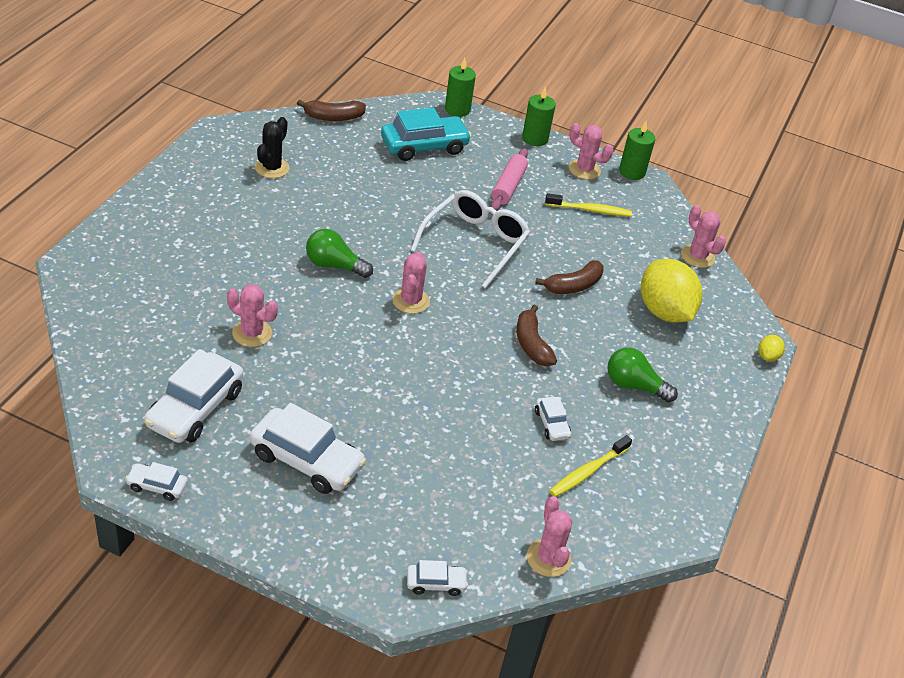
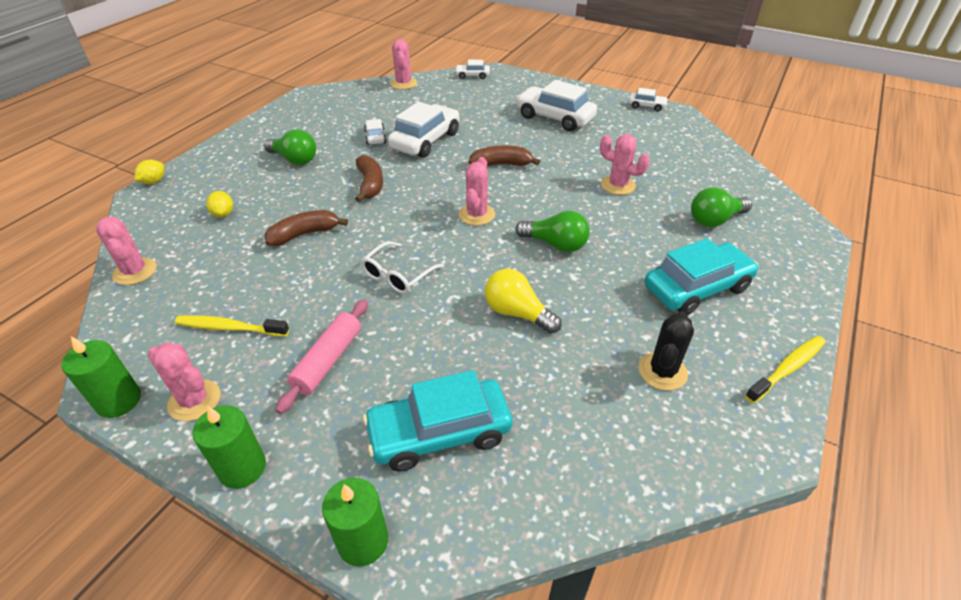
camera: 170 degrees left, 0 degrees up
(164, 284) = (714, 220): none -> green light bulb
(195, 408) = (641, 140): white car -> white car (425, 140)
(218, 221) = (696, 288): none -> turquoise car
(333, 117) = (595, 494): brown banana -> brown banana (501, 164)
(373, 209) = (517, 313): none -> yellow light bulb
(475, 243) = (398, 275): white glasses -> white glasses, size x0.60
(588, 471) = (360, 115): yellow toothbrush -> yellow toothbrush (787, 368)
(664, 311) = (223, 214): yellow lemon -> yellow lemon, size x0.43

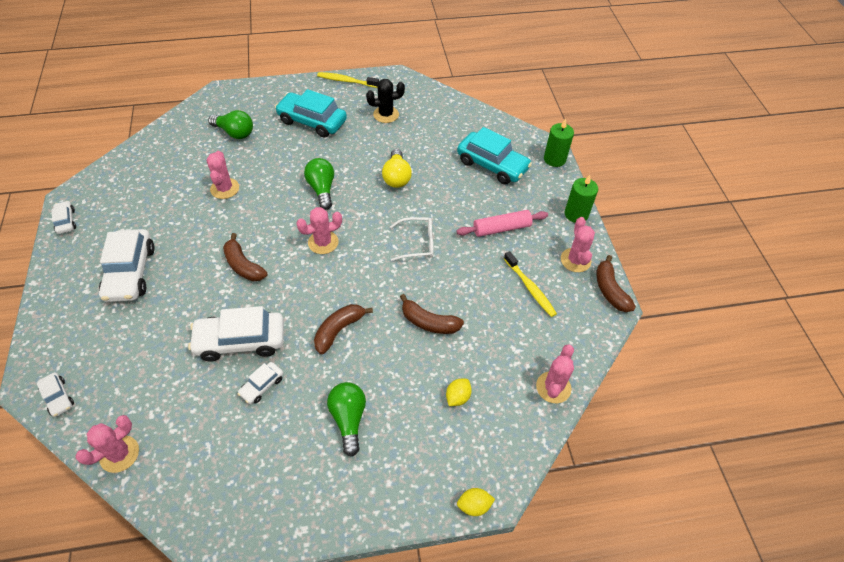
camera: 130 degrees left, 10 degrees up
(119, 401) = (610, 290): green candle -> brown banana

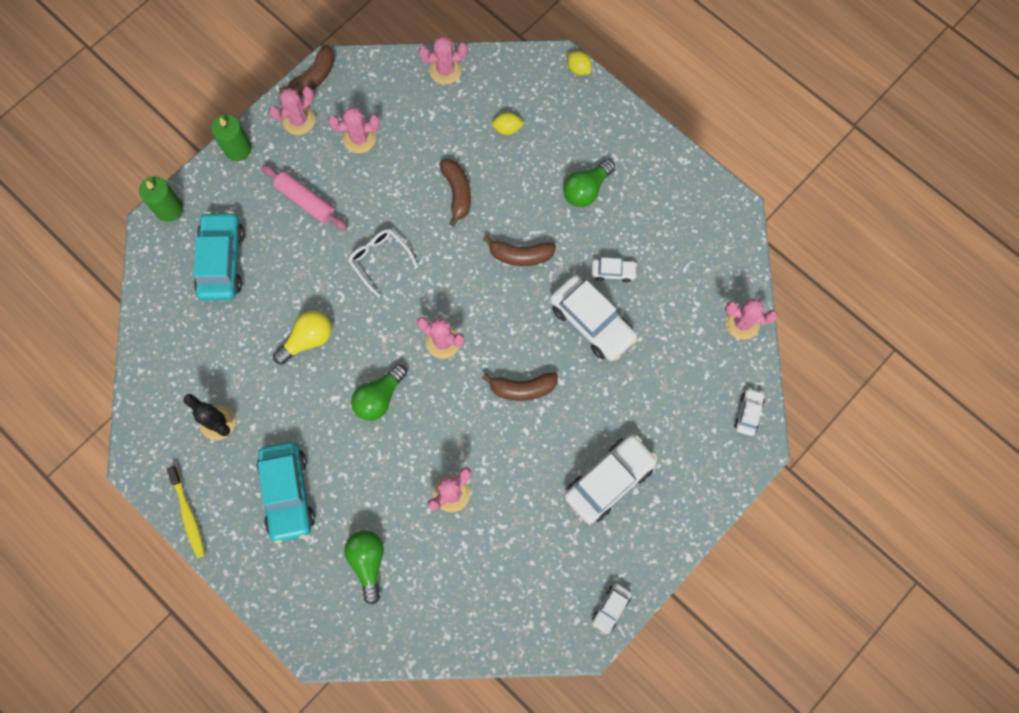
camera: 125 degrees left, 20 degrees up
(243, 265) = (522, 388): brown banana -> brown banana turned 75 degrees clockwise
(530, 288) = (359, 138): yellow toothbrush -> pink cactus

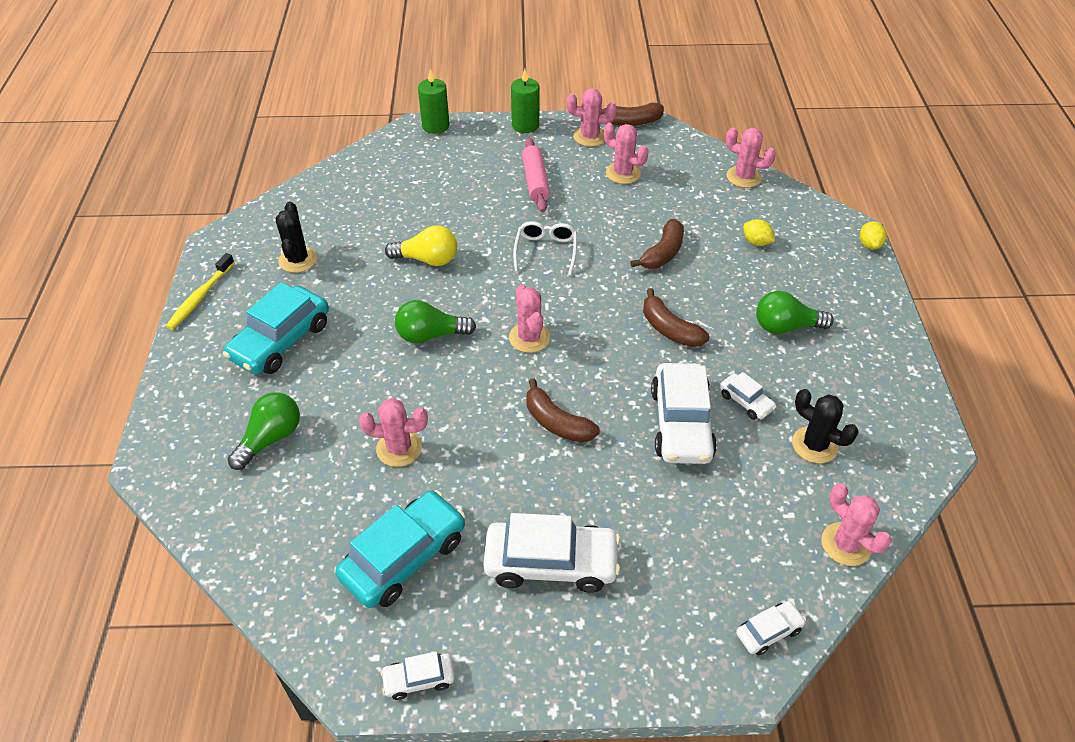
camera: 45 degrees right, 25 degrees down
(222, 261) = (430, 174): turquoise car -> turquoise car (404, 557)
(675, 269) = (814, 445): none -> black cactus

